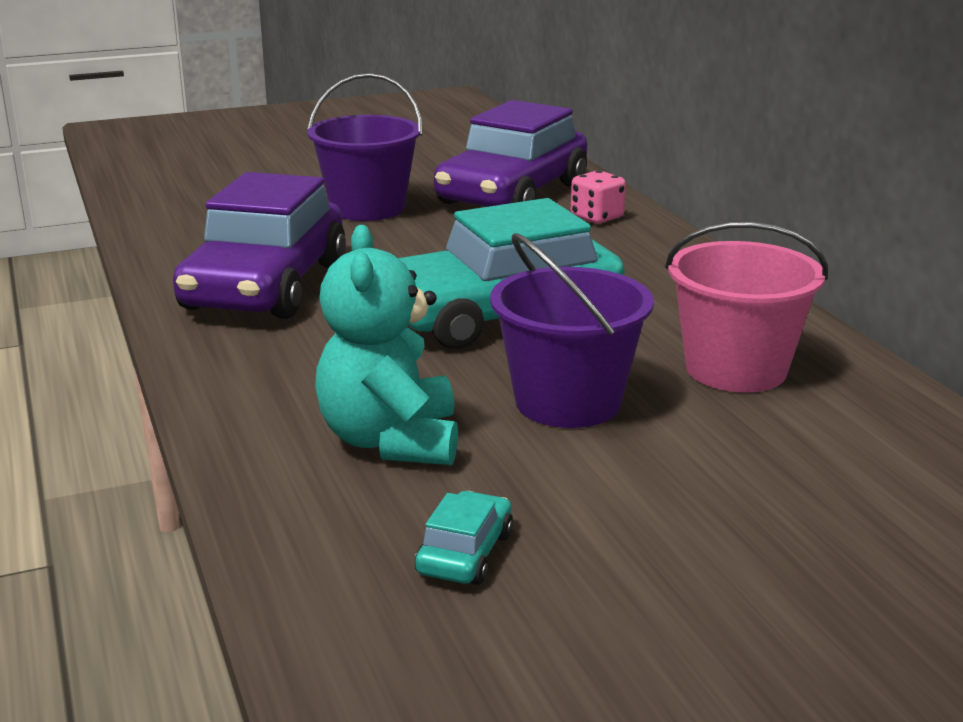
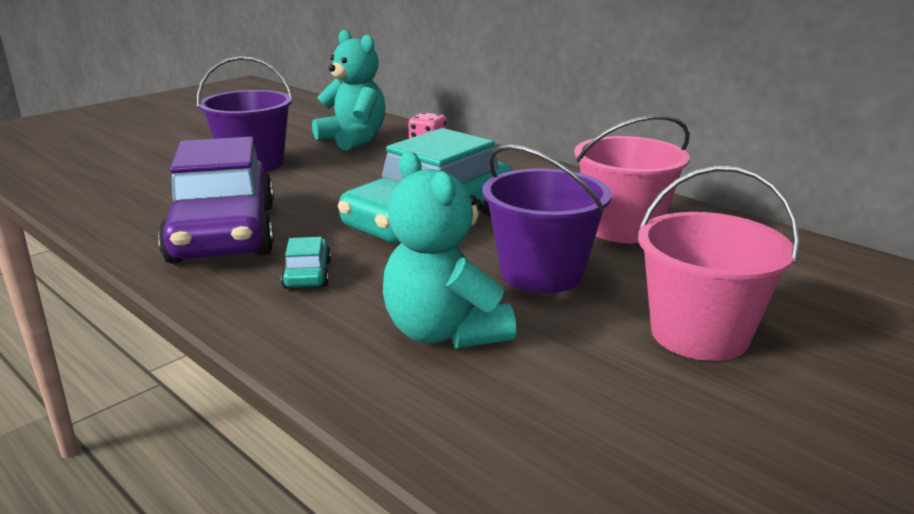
camera: 25 degrees left, 0 degrees up
(465, 554) = (593, 408): turquoise car -> turquoise car (307, 274)
(512, 194) = (353, 139): purple car -> turquoise teddy bear
(679, 512) = (699, 334): none -> pink bucket

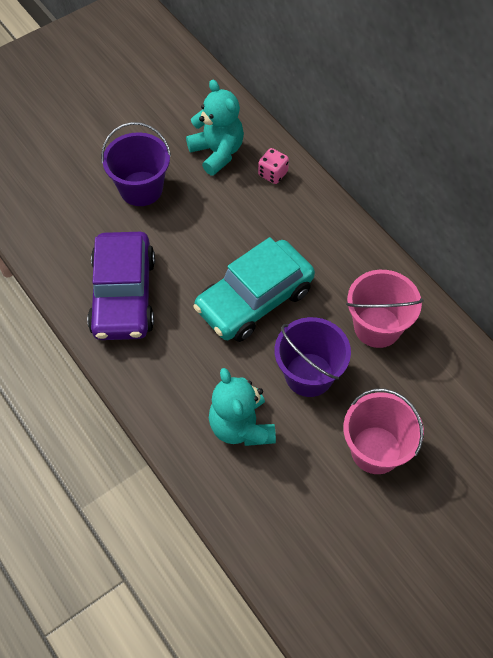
camera: 10 degrees right, 35 degrees up
(307, 274) = (173, 354): turquoise car -> none

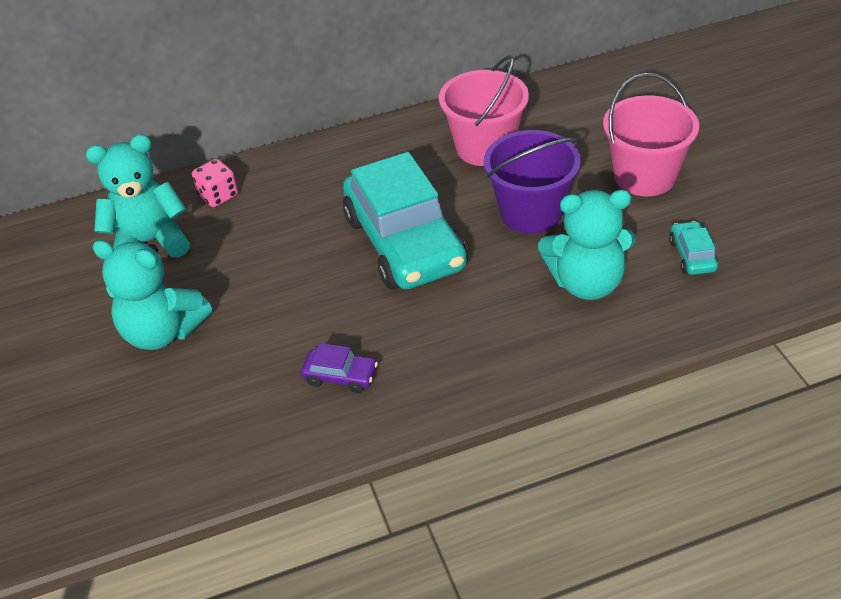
camera: 70 degrees left, 15 degrees down
(123, 295) = (340, 376): purple car -> purple car, size x0.40
(141, 189) = (163, 332): purple bucket -> turquoise teddy bear
(289, 497) = (692, 255): none -> turquoise car

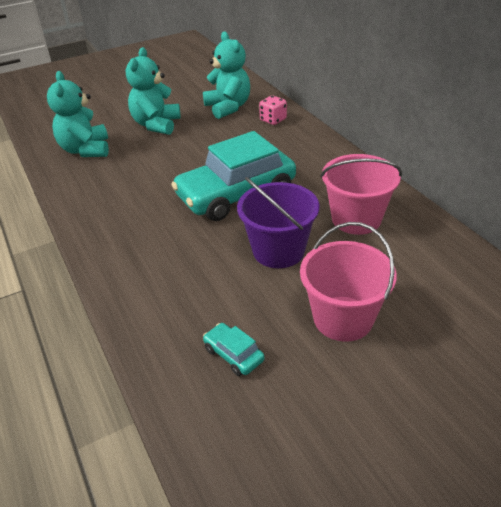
camera: 80 degrees right, 5 degrees down
(340, 376) = (114, 186): purple car -> none
(587, 283) = (196, 287): turquoise teddy bear -> turquoise teddy bear (85, 150)
(692, 255) = (233, 354): turquoise car -> turquoise car turned 120 degrees counterclockwise

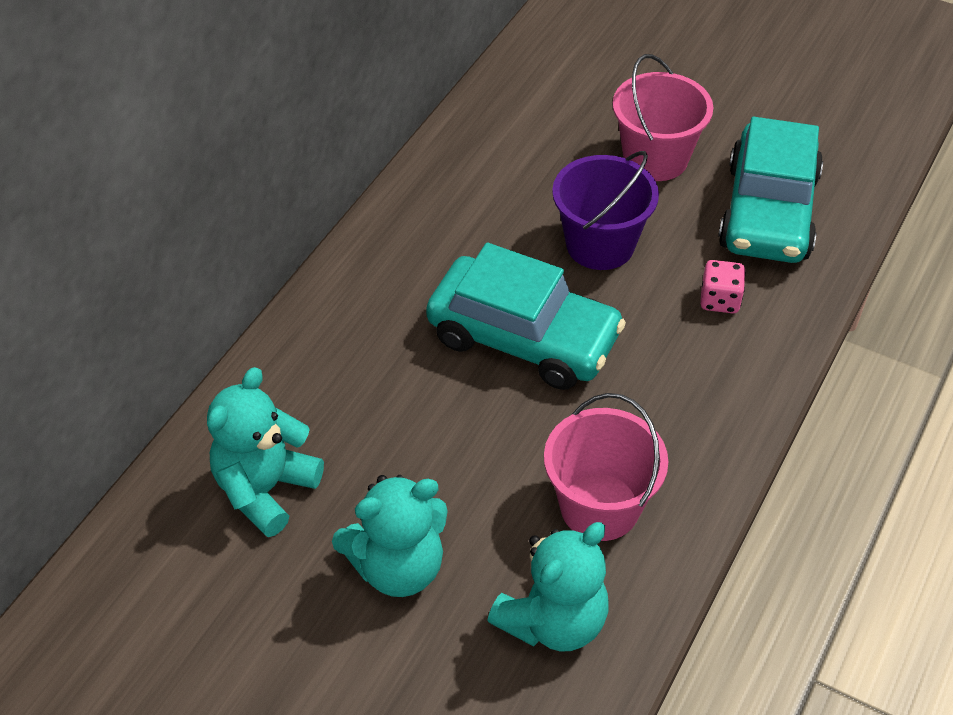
camera: 125 degrees left, 10 degrees up
(233, 354) = (768, 212): turquoise car -> turquoise car, size x2.50
(273, 120) = (278, 398): pink dice -> pink dice (719, 300)
(356, 219) = (487, 202): pink bucket -> pink bucket (599, 507)

